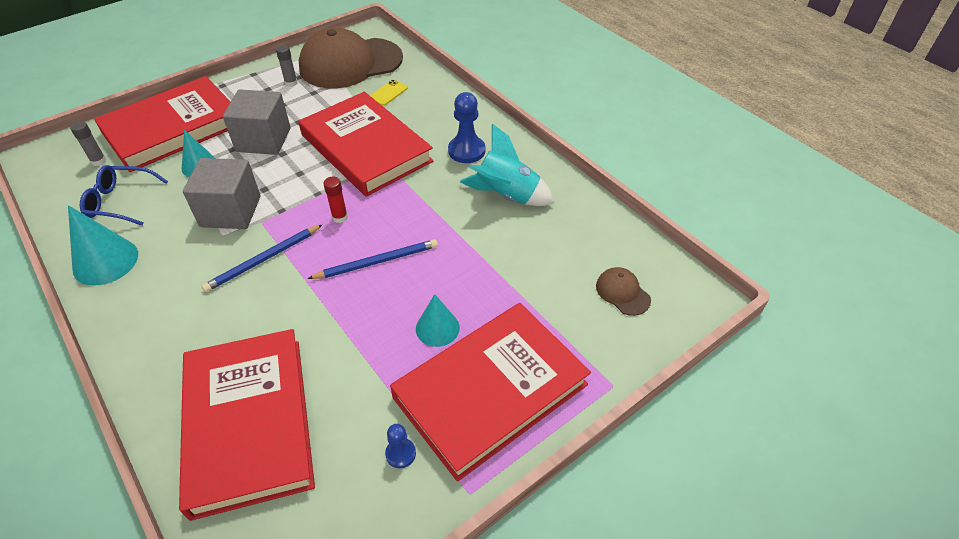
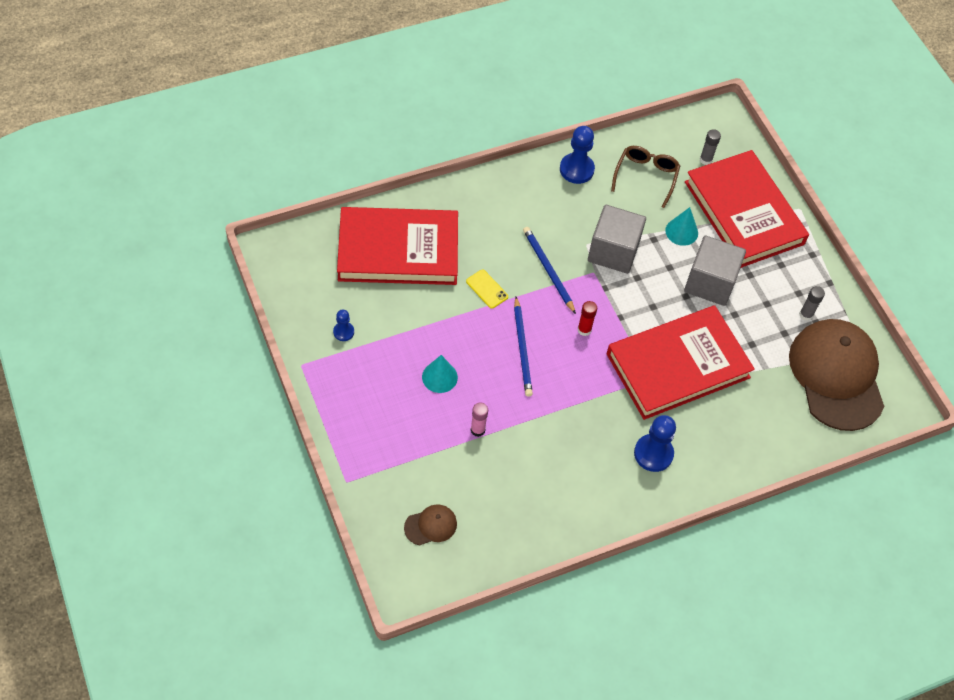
camera: 100 degrees right, 10 degrees up
(105, 261) = (576, 169): turquoise cone -> blue pawn
(120, 202) = (646, 176): blue glasses -> brown glasses
(388, 93) = (770, 402): yellow phone -> yellow phone (487, 289)
(490, 391) = (371, 398): red book -> none
(493, 278) = (477, 430): none -> pink glue stick
(507, 195) = (577, 471): turquoise rocket -> none

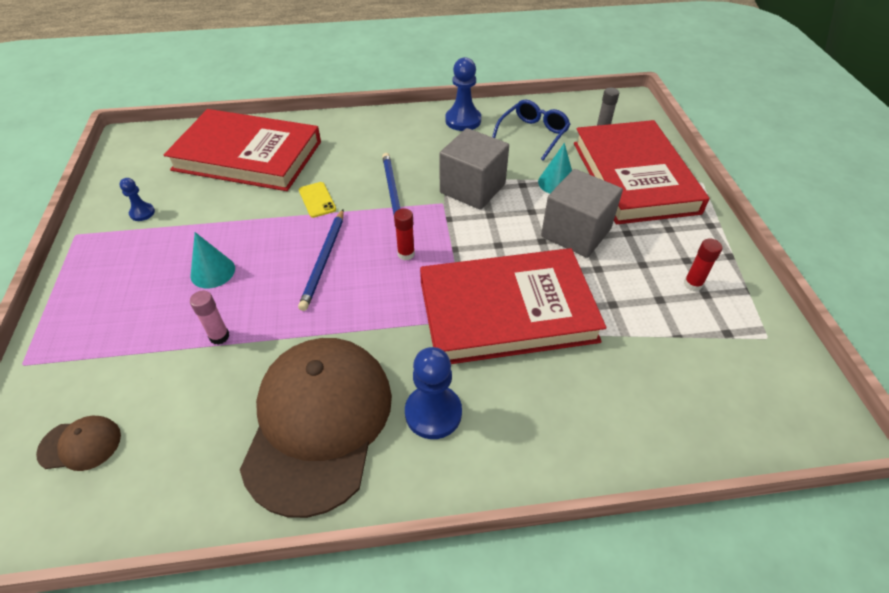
camera: 20 degrees right, 10 degrees down
(646, 176) = (533, 134): brown glasses -> blue glasses
(806, 315) = (692, 284): grey glue stick -> red glue stick
(836, 376) = (726, 362): brown cap -> brown cap (319, 423)

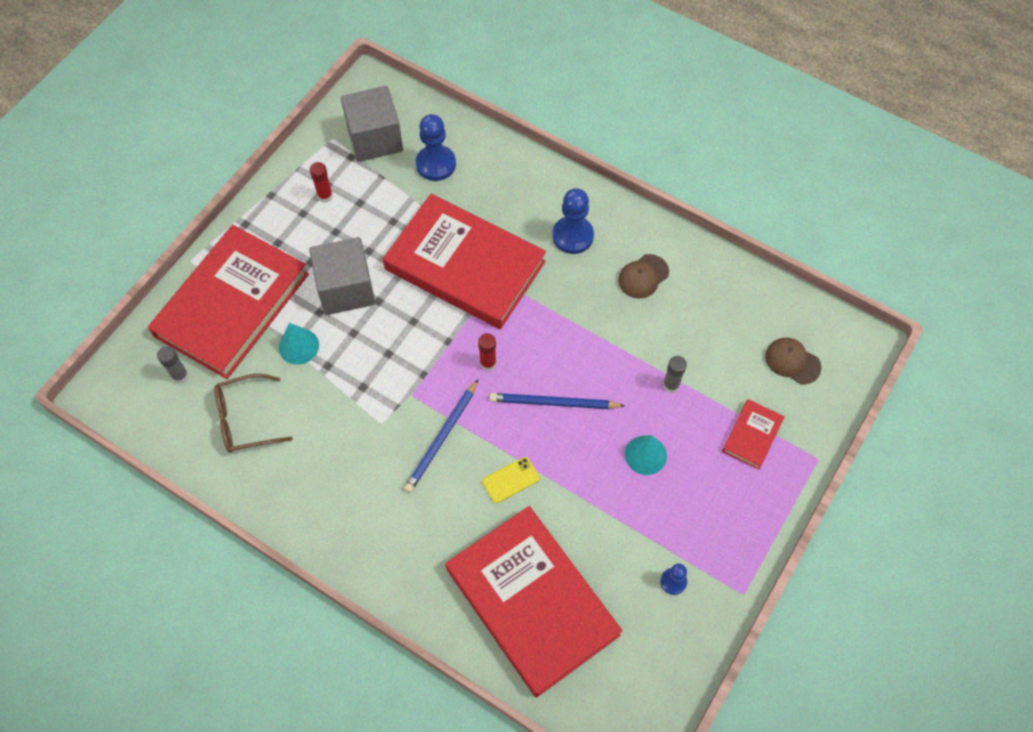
camera: 140 degrees left, 15 degrees up
(107, 343) = (752, 435): none -> red book
(219, 336) = (671, 385): pink glue stick -> grey glue stick
(317, 200) = (511, 480): yellow phone -> yellow phone turned 45 degrees clockwise
(319, 423) = (643, 276): brown cap -> brown cap, size x0.41
(324, 260) = (553, 403): blue pencil -> blue pencil turned 135 degrees counterclockwise
(463, 120) = (284, 493): blue pawn -> blue pawn (436, 164)
(472, 188) = (371, 393): grey cube -> grey cube (375, 139)
(533, 134) = (245, 419): blue glasses -> brown glasses

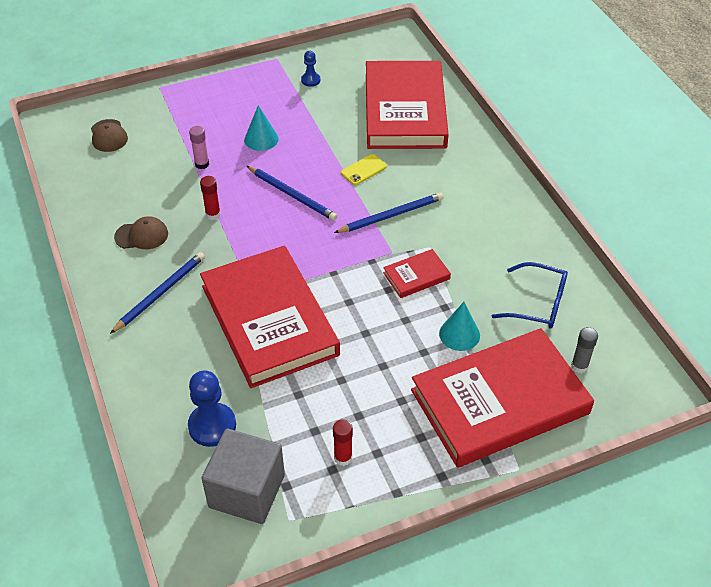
camera: 145 degrees left, 15 degrees down
(245, 419) = (538, 304): brown glasses -> blue glasses
(346, 289) = (386, 358): grey cube -> none
(488, 363) = (316, 242): red glue stick -> red glue stick (213, 214)
(511, 480) = (363, 170): yellow phone -> yellow phone turned 45 degrees counterclockwise
(572, 236) = (160, 293): blue pawn -> blue pencil
(671, 385) = (202, 164): grey glue stick -> pink glue stick
(752, 435) = (183, 115): red book -> red book (416, 276)

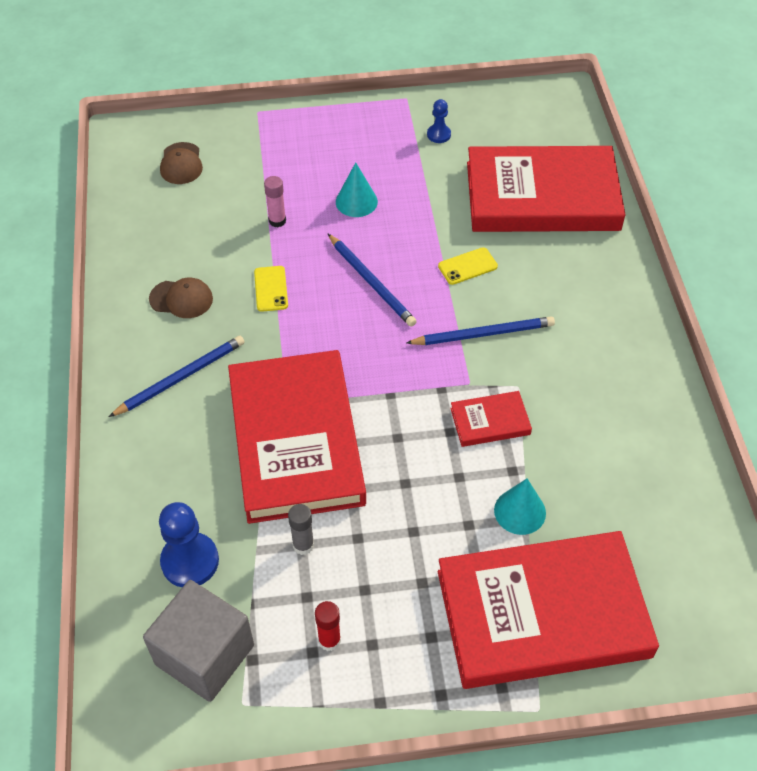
camera: 15 degrees right, 5 degrees up
(213, 214) = (271, 289): red glue stick -> yellow phone
(404, 110) = (542, 196): red book -> red book turned 75 degrees clockwise
(538, 304) = (632, 493): blue glasses -> none
(579, 366) = (659, 590): grey glue stick -> grey glue stick (303, 545)

